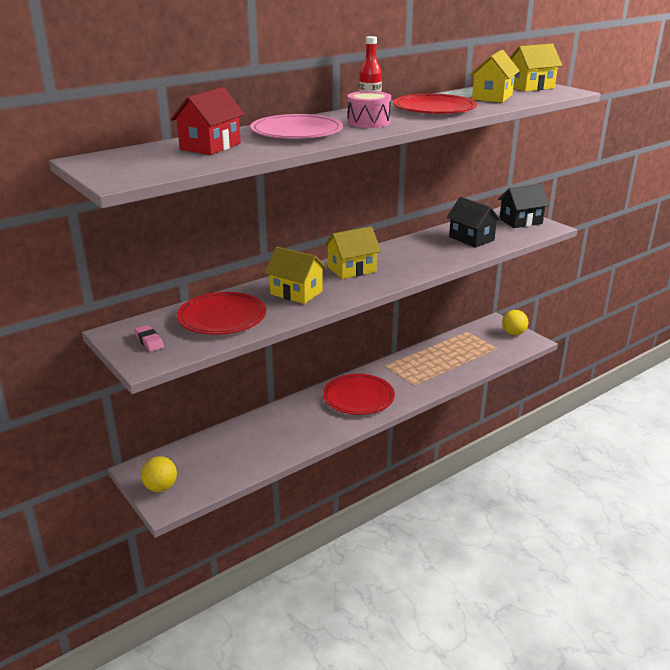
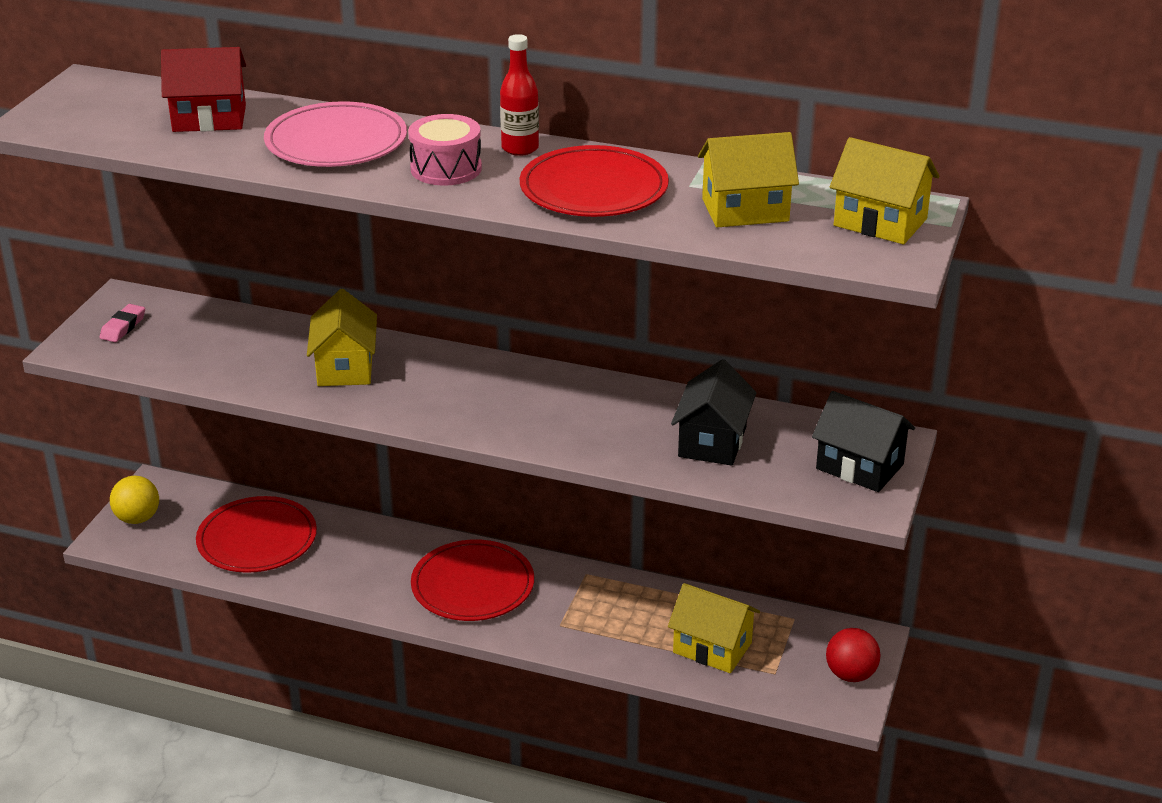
camera: 55 degrees right, 5 degrees up
(222, 317) = (224, 345): red plate -> red plate (257, 539)
(352, 269) = (466, 380): yellow house -> yellow house (712, 648)
(513, 333) = (850, 674): yellow ball -> red ball

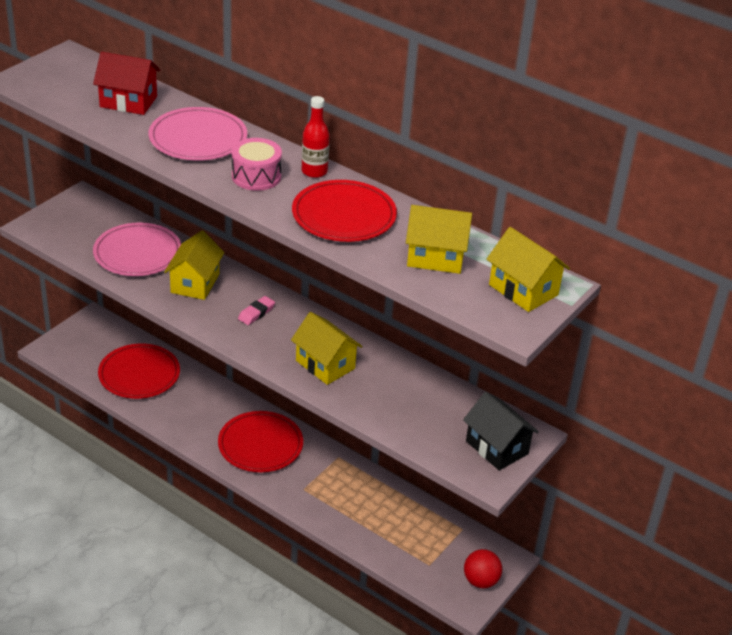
camera: 15 degrees right, 5 degrees up
(123, 327) = (72, 218): pink eraser -> pink eraser (256, 313)
(137, 518) = (72, 339): yellow ball -> none
(243, 349) = (137, 253): none -> pink plate
(712, 442) = (406, 402): black house -> none
(712, 648) = (396, 534): yellow house -> yellow house (325, 364)

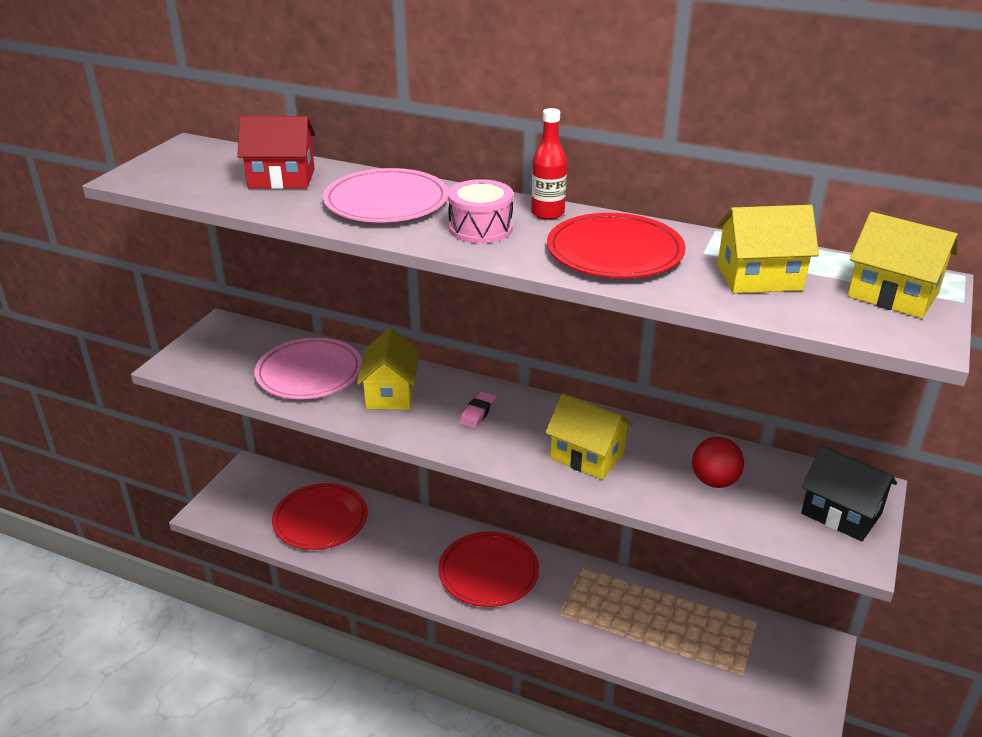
camera: 10 degrees left, 5 degrees down
(480, 581) = (809, 681): red ball -> red ball (714, 481)

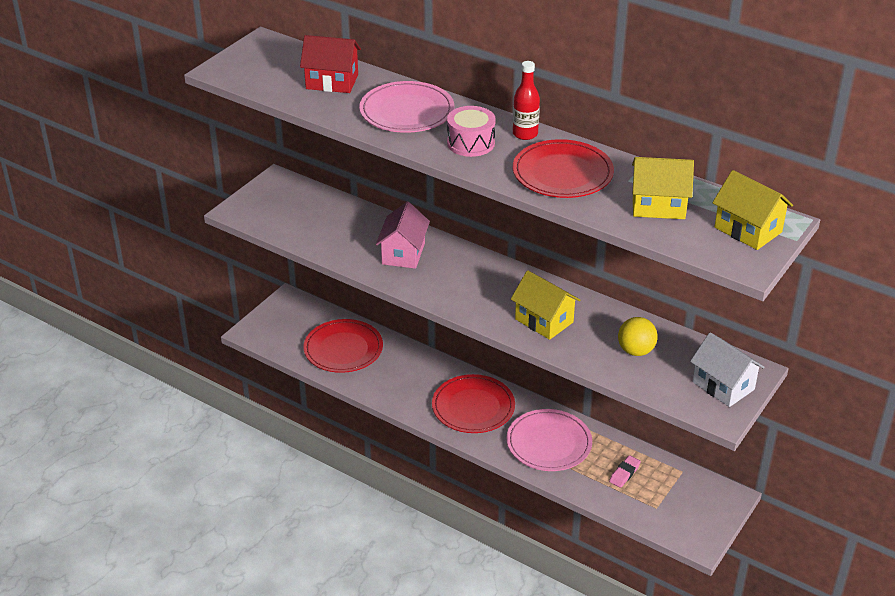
camera: 10 degrees right, 5 degrees up
(309, 373) = (342, 229): pink plate -> pink plate (549, 443)
(390, 393) = (403, 253): yellow house -> pink house
(477, 413) = (468, 277): pink eraser -> pink eraser (624, 473)
(714, 481) = (636, 351): red ball -> yellow ball
(841, 513) = (723, 386): black house -> white house

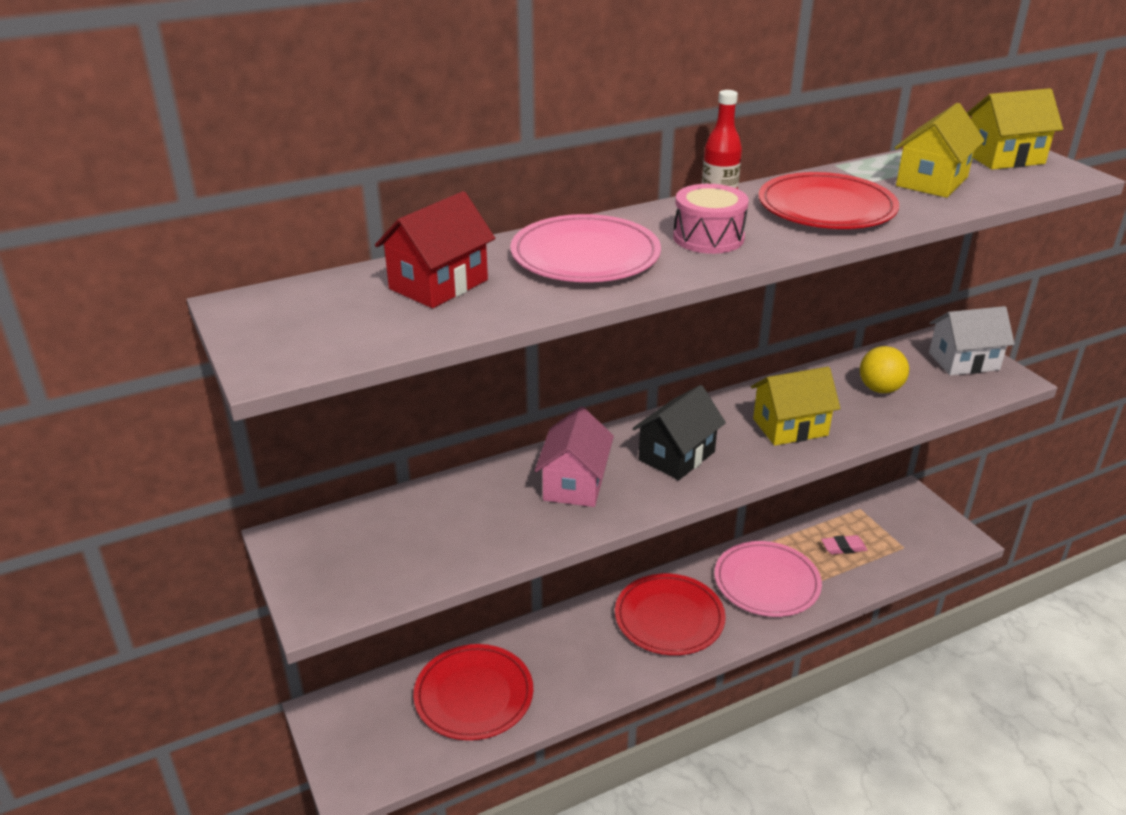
camera: 60 degrees left, 5 degrees down
(403, 253) = (574, 484): pink house -> pink house turned 60 degrees clockwise
(466, 283) = (676, 456): none -> black house
(624, 473) = (843, 547): pink eraser -> pink eraser turned 75 degrees counterclockwise

